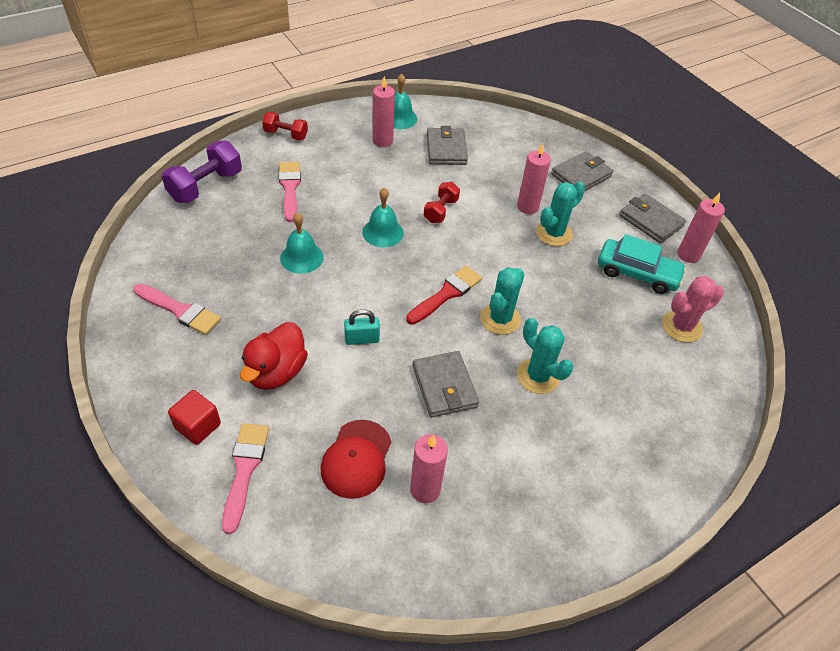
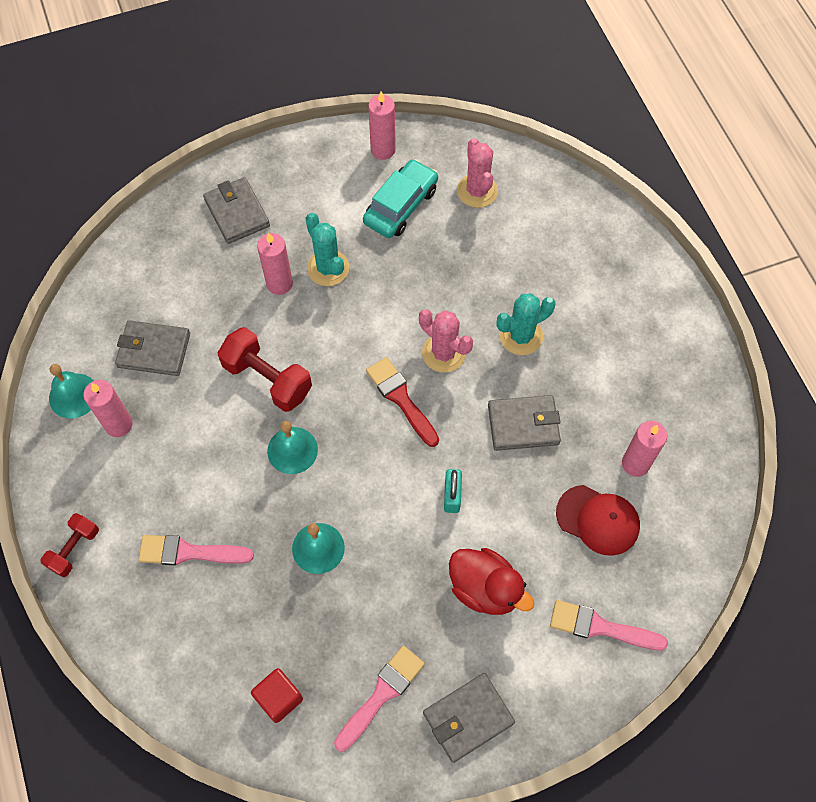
camera: 75 degrees left, 15 degrees up
(198, 426) = (545, 673): red cube -> red cube (279, 698)
(206, 186) = (162, 662): purple dumbbell -> none
(441, 211) = (267, 379): red dumbbell -> red dumbbell, size x1.64
(500, 319) = (444, 353): turquoise cactus -> pink cactus
(650, 221) = (326, 167): grey wallet -> grey wallet (468, 718)

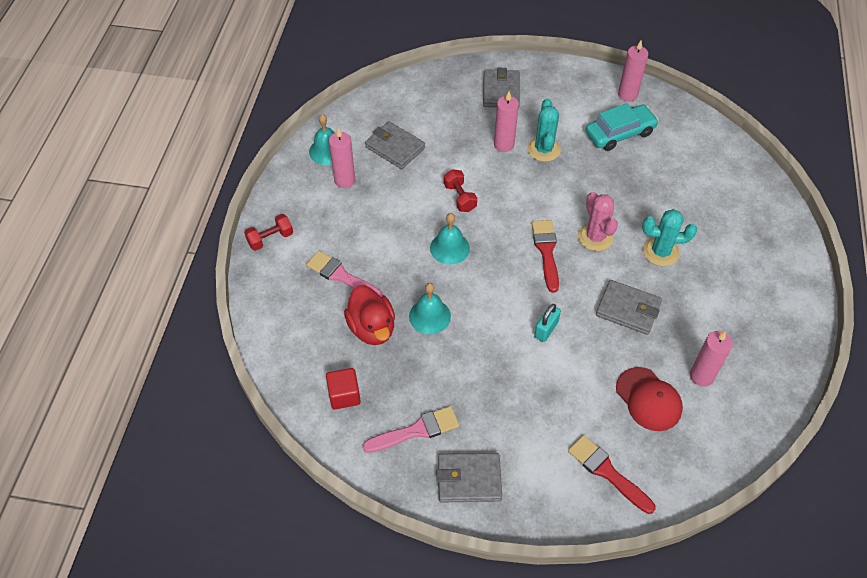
camera: 30 degrees right, 10 degrees down
(267, 379) = (460, 197): red dumbbell -> red dumbbell, size x0.61
(477, 191) = (682, 147): pink cactus -> none
(485, 589) = (533, 401): red duck -> red duck (372, 328)
(600, 627) = (607, 472): pink brush -> red brush

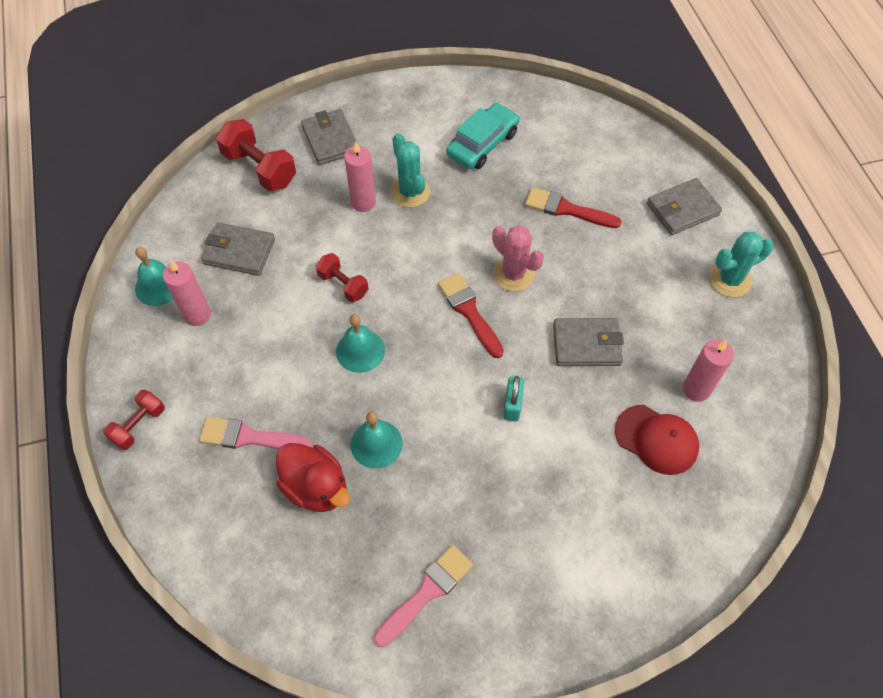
camera: 25 degrees left, 5 degrees up
(344, 395) = (322, 587): red cube -> none
(438, 94) = (260, 168): none -> red dumbbell
(469, 479) = (513, 624): grey wallet -> grey wallet (682, 209)
(607, 472) = (655, 544): red brush -> red brush (566, 209)
(627, 94) = (470, 96): pink candle -> none
(660, 252) = (589, 264): turquoise cactus -> turquoise cactus (730, 280)

